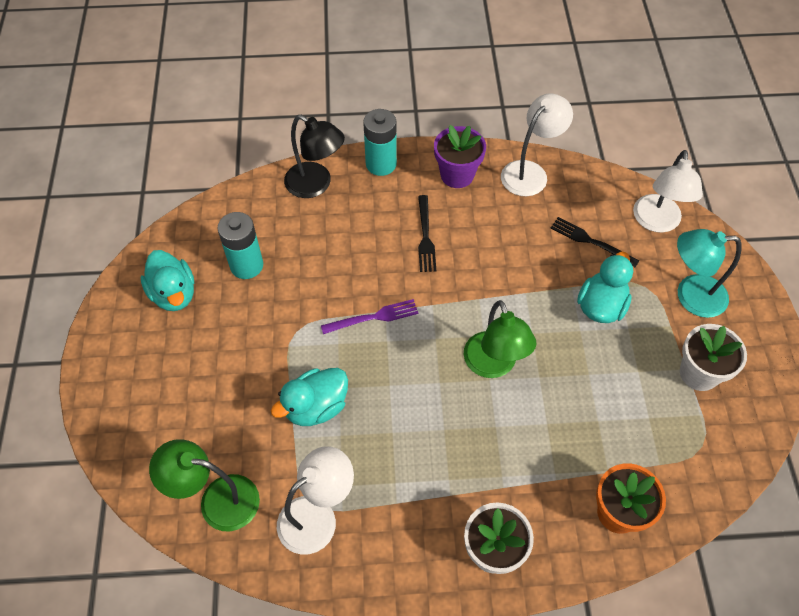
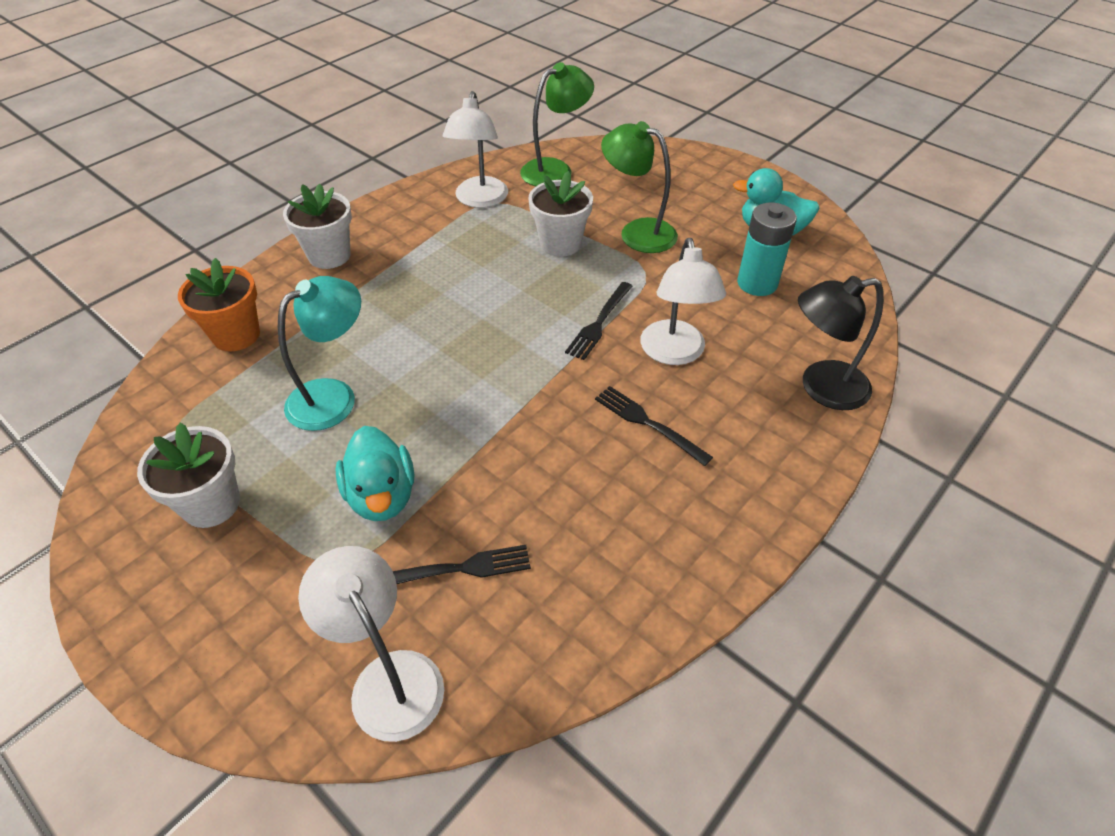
camera: 135 degrees right, 10 degrees down
(316, 407) = (560, 243): turquoise duck -> white flower pot
(374, 317) = (599, 323): purple fork -> black fork
(381, 164) = (802, 463): turquoise battery -> none
(457, 175) = (709, 523): purple flower pot -> none
(493, 365) = (447, 362): green lamp -> green lamp (637, 232)
(530, 172) = (631, 608): white lamp -> white lamp (674, 353)
(690, 296) = (271, 596): turquoise lamp -> turquoise lamp (333, 396)

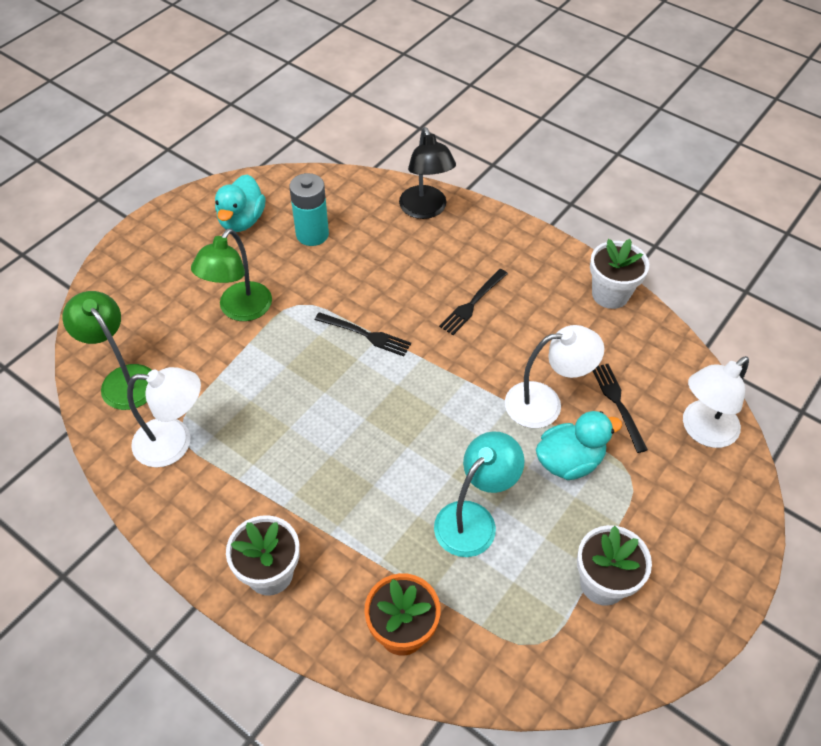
camera: 95 degrees left, 5 degrees up
(333, 396) = (473, 519): turquoise lamp -> turquoise lamp turned 90 degrees clockwise
(560, 243) = (255, 367): white flower pot -> white flower pot (610, 294)
(674, 353) = (398, 287): white lamp -> white lamp (545, 403)

